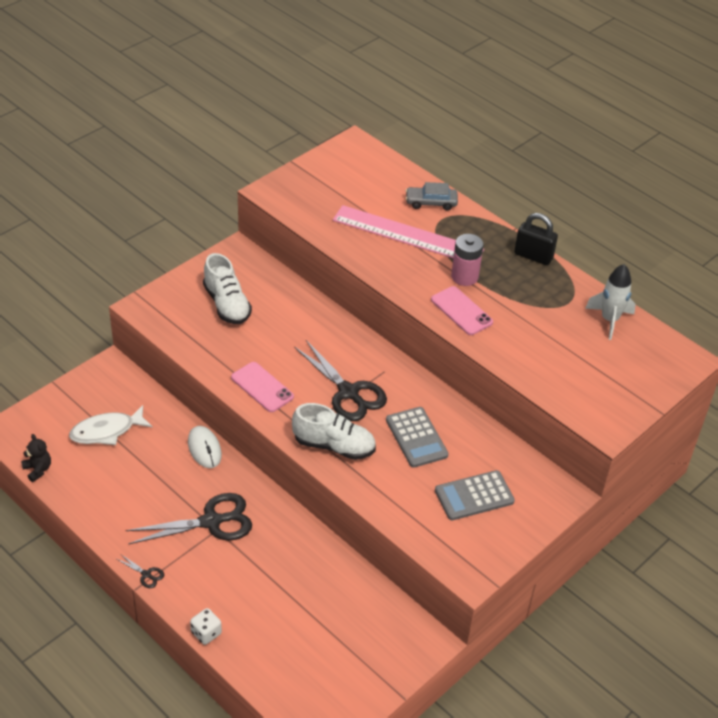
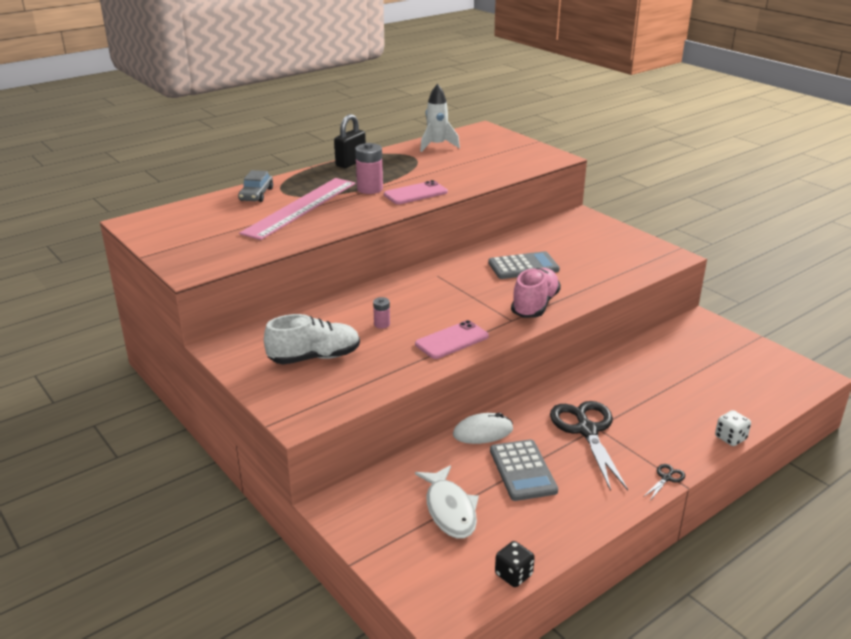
camera: 80 degrees left, 15 degrees down
(38, 470) = (513, 575): black teddy bear -> black dice
(284, 339) = (382, 324): none -> pink battery
(334, 446) = (535, 305): white shoe -> pink shoe
(348, 392) = (464, 294): black scissors -> none
(474, 496) = (589, 248): grey calculator -> grey calculator (522, 470)

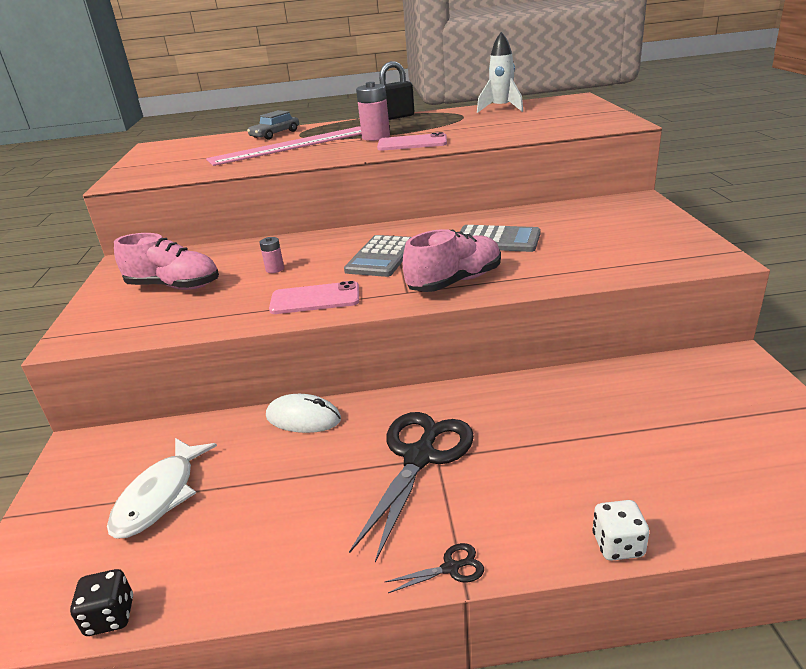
camera: 35 degrees right, 0 degrees up
(314, 357) = (174, 286): white shoe -> pink shoe
(522, 470) = (287, 480): grey calculator -> grey calculator (381, 257)

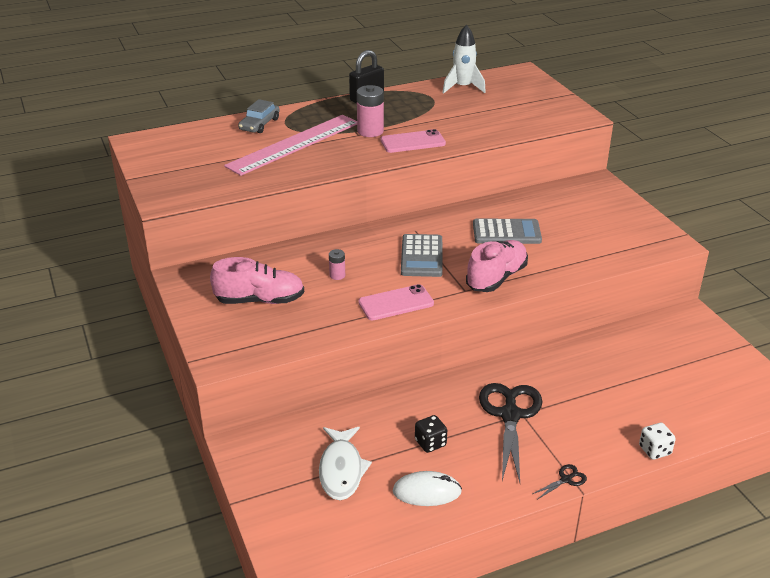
camera: 20 degrees left, 5 degrees up
(110, 616) = (372, 544): black dice -> black dice (430, 443)
(303, 418) = (407, 398): white mouse -> white mouse (427, 492)

